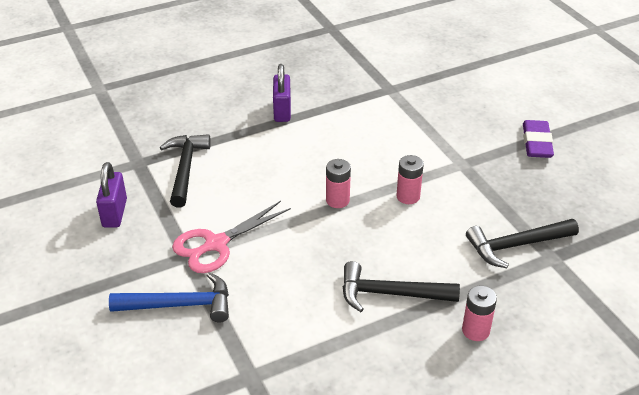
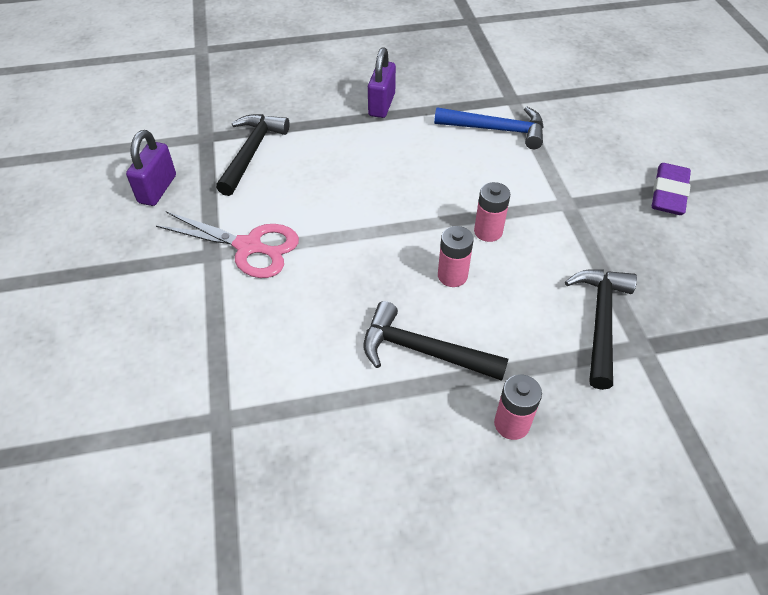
camera: 15 degrees right, 10 degrees up
(180, 305) = (180, 311): blue hammer -> blue hammer (497, 130)
(216, 244) = (248, 247): pink scissors -> pink scissors turned 135 degrees counterclockwise
(337, 200) = (404, 220): pink battery -> pink battery (452, 276)
(516, 245) = (600, 321): black hammer -> black hammer turned 105 degrees clockwise

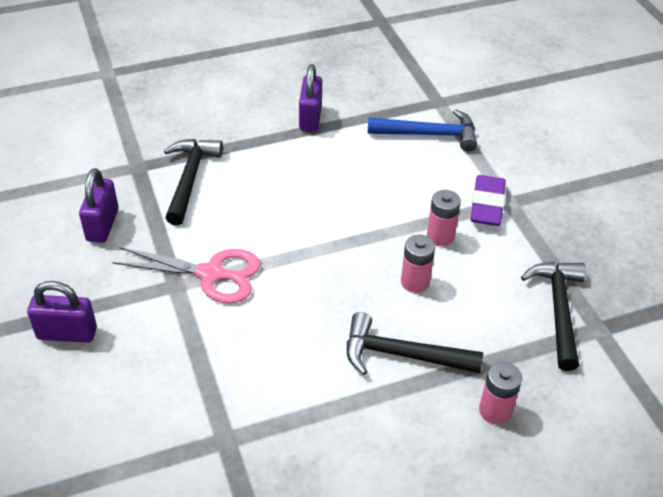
camera: 10 degrees left, 5 degrees down
(94, 291) = (67, 333): none -> purple padlock
(669, 193) = (602, 184): purple eraser -> purple eraser (487, 205)

